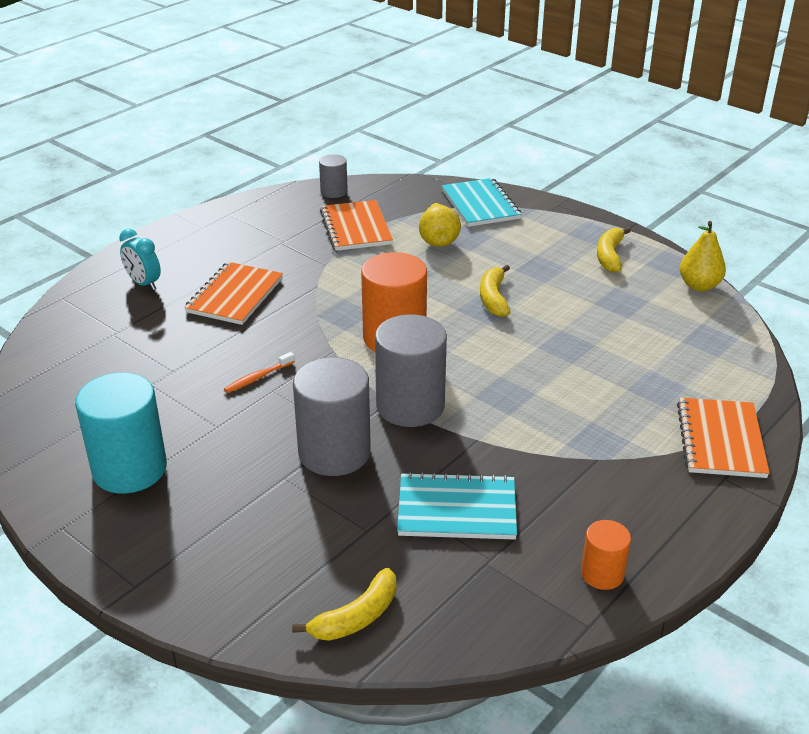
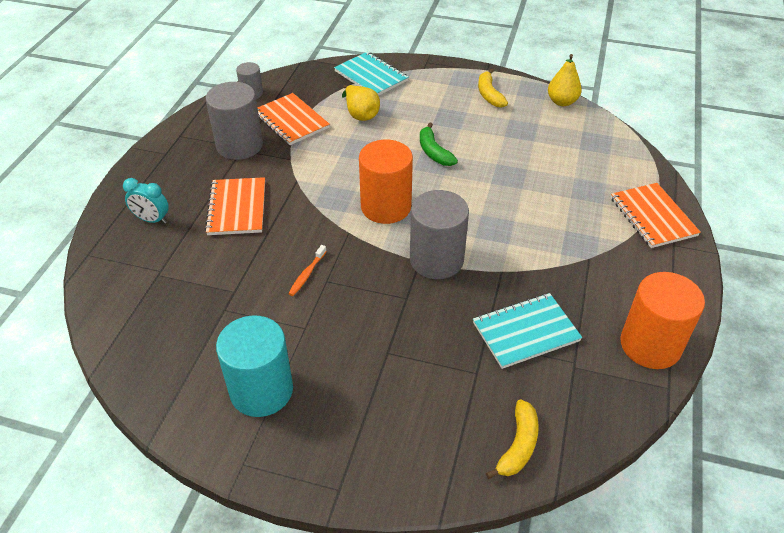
camera: 25 degrees left, 10 degrees up
(334, 452) = (409, 317): grey cylinder -> grey cylinder (239, 145)
(494, 298) = (434, 152): yellow banana -> green banana
(602, 574) = (650, 345): orange cylinder -> orange cylinder, size x1.91

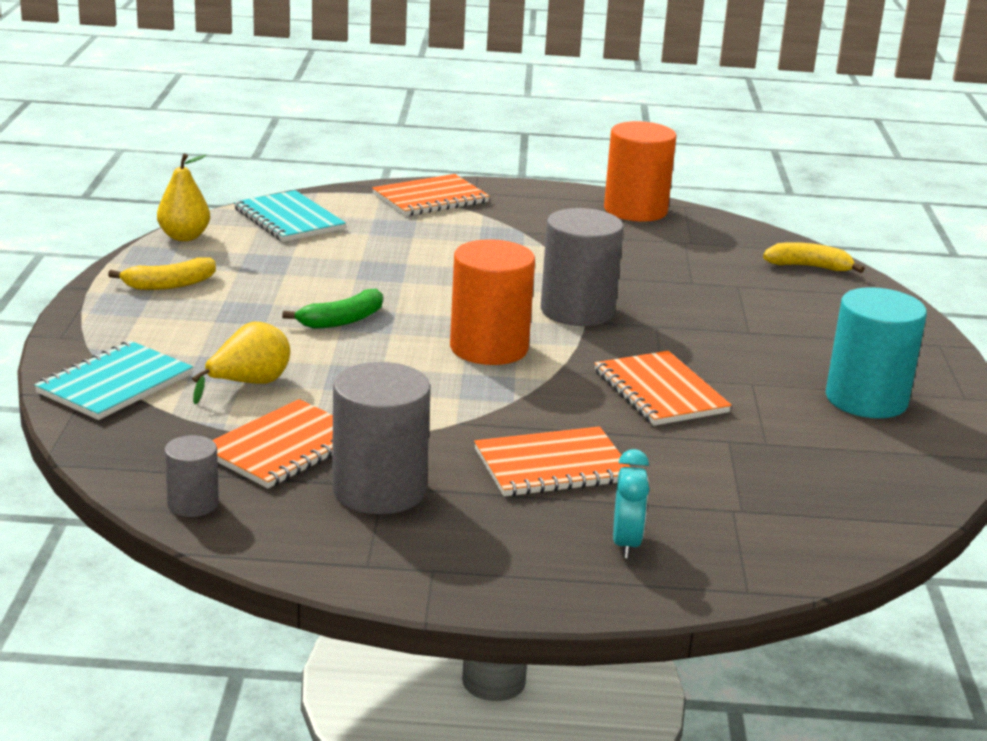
camera: 105 degrees left, 20 degrees down
(307, 274) = (660, 392): orange toothbrush -> orange notebook
(526, 332) = (661, 263): turquoise notebook -> turquoise notebook (289, 219)

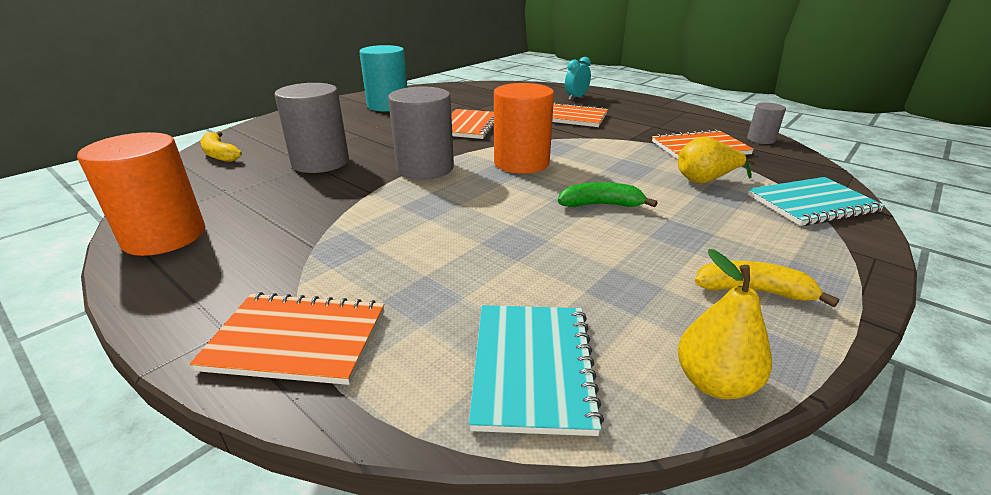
camera: 140 degrees left, 5 degrees up
(379, 490) = (661, 126): grey cylinder -> grey cylinder (320, 162)

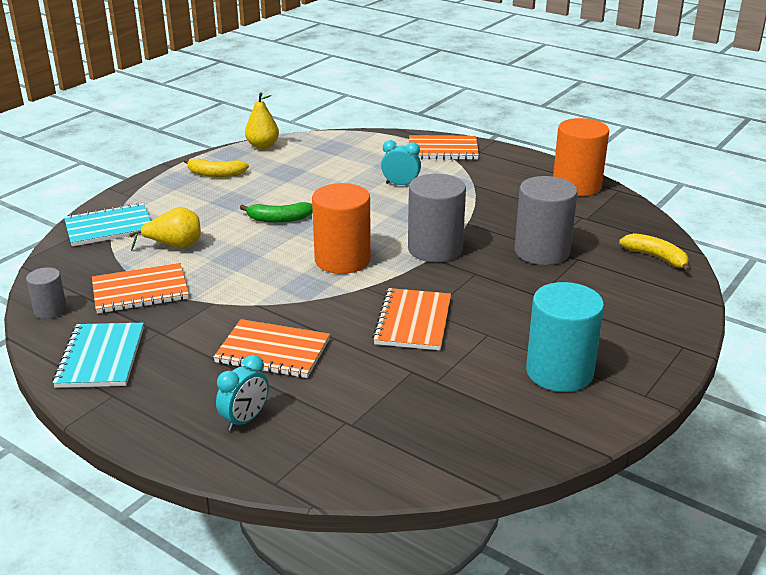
camera: 175 degrees right, 0 degrees up
(427, 251) = (400, 184): none -> turquoise clock
(532, 367) = (336, 147): turquoise notebook -> turquoise notebook (101, 357)

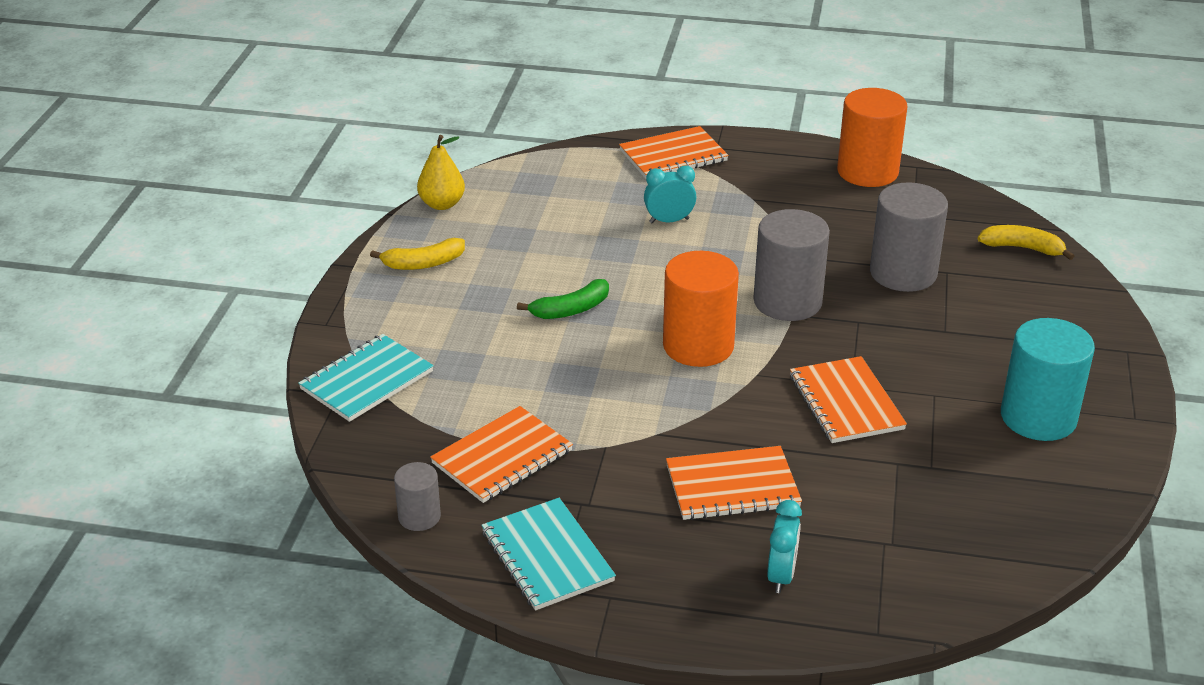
camera: 25 degrees left, 5 degrees up
(174, 246) = (480, 383): yellow pear -> none

